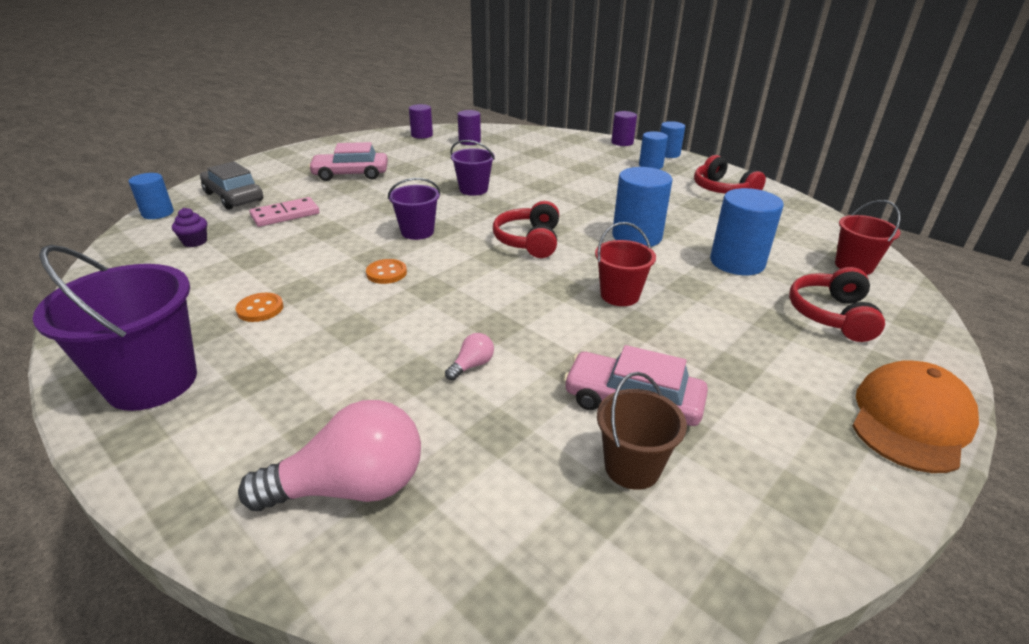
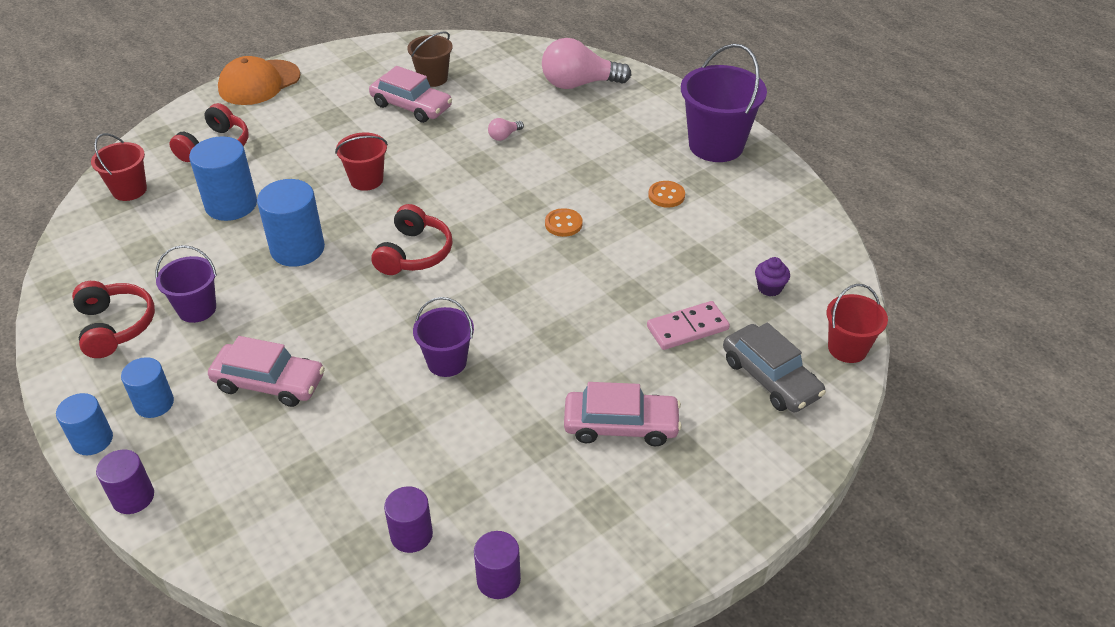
camera: 170 degrees left, 10 degrees up
(158, 213) = (847, 348): blue cylinder -> red bucket
(417, 232) = (530, 280): purple bucket -> purple bucket (197, 309)
(588, 175) = (269, 383): none -> pink car

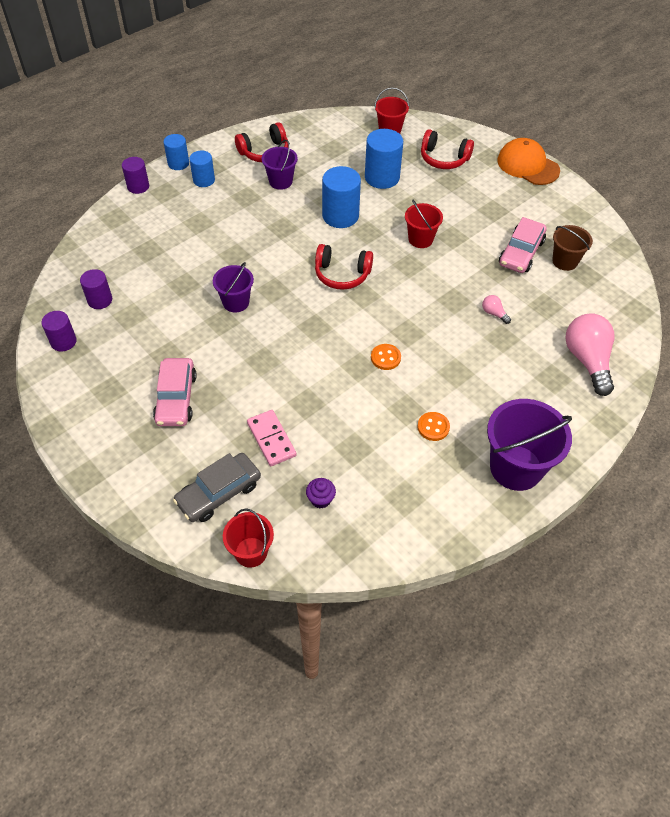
camera: 85 degrees right, 10 degrees up
(269, 383) = (218, 223): pink car -> none

